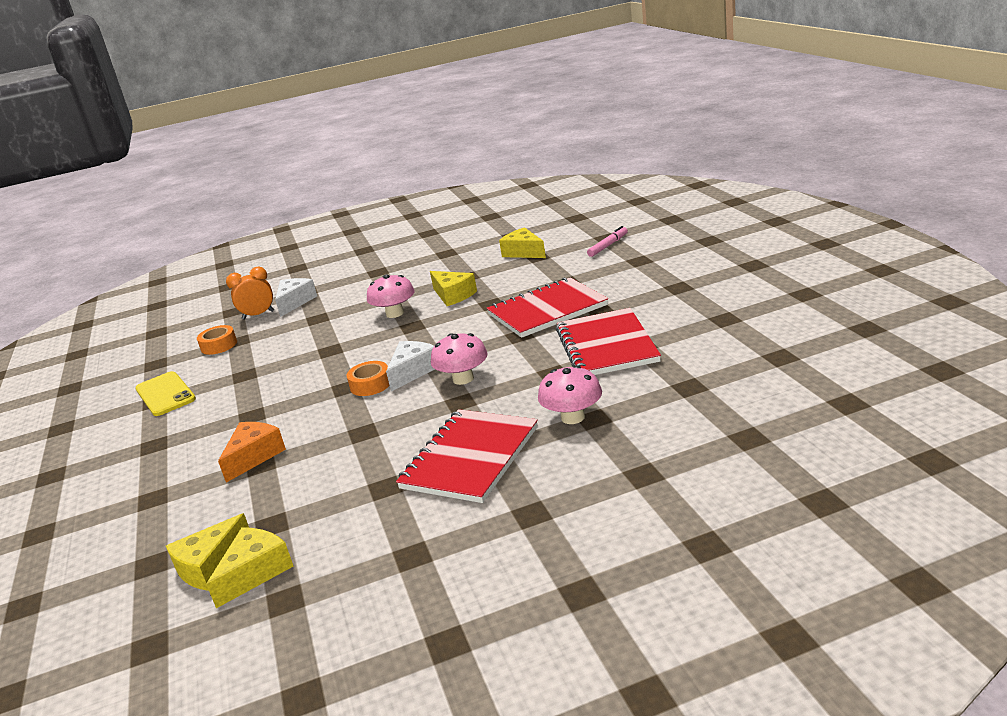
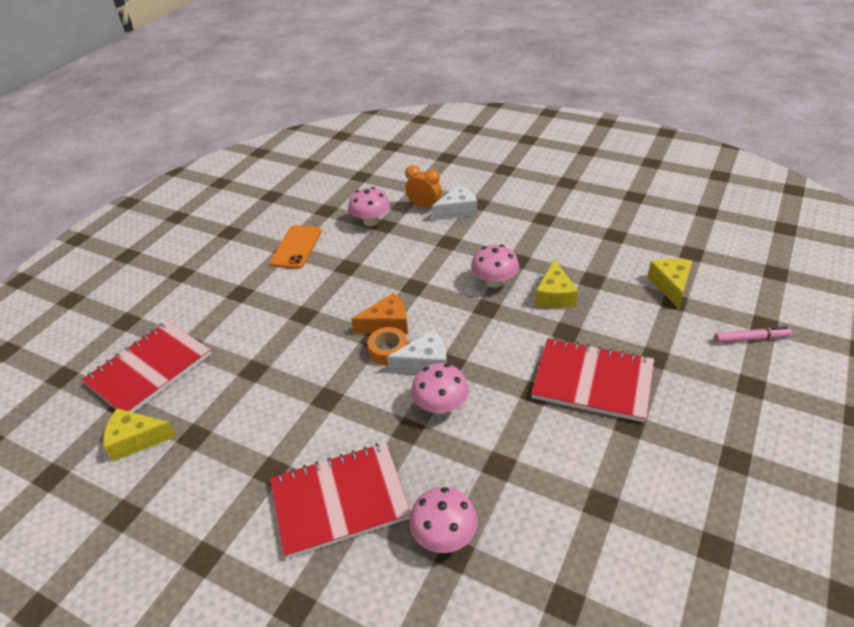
camera: 45 degrees right, 15 degrees up
(165, 394) = (296, 247): yellow phone -> orange phone
(219, 345) = (371, 221): orange tape -> pink mushroom
(254, 456) = (259, 359): orange cheese -> orange cheese (387, 324)
(255, 572) = (141, 472): yellow cheese -> none
(606, 345) = (575, 475): red notebook -> red notebook (149, 369)

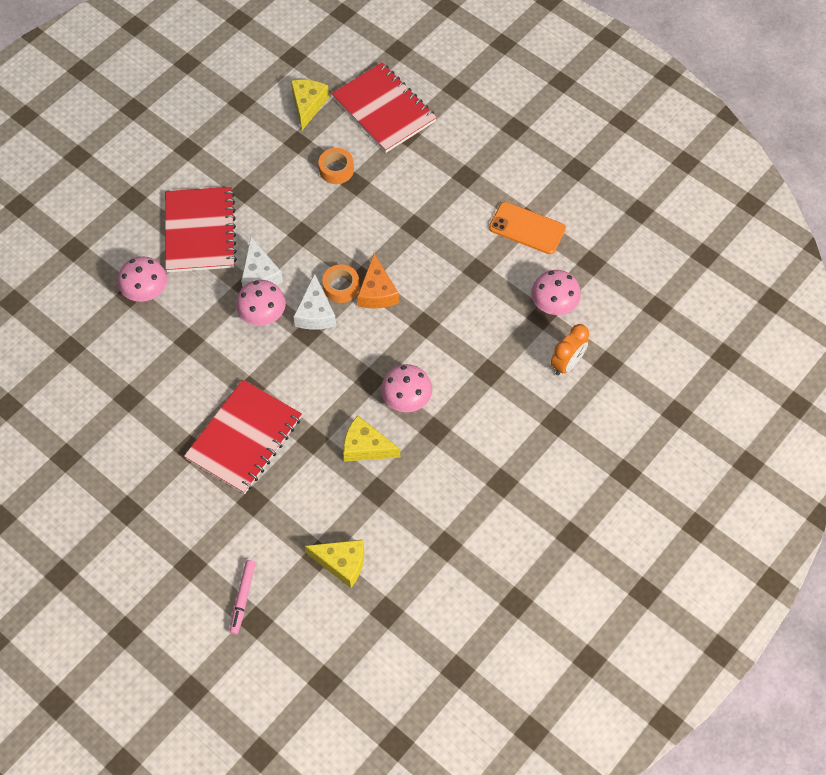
camera: 100 degrees right, 20 degrees up
(235, 390) = (336, 169): none -> orange tape
(458, 210) = (547, 396): white cheese -> white cheese (260, 274)

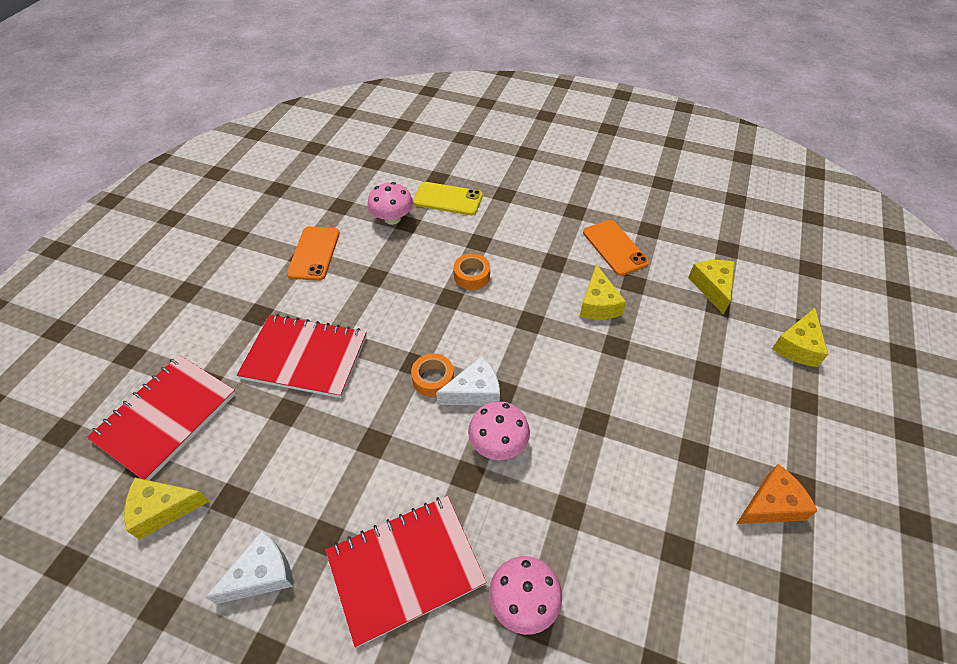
camera: 110 degrees left, 10 degrees down
(243, 598) = (797, 346): pink marker -> yellow cheese
(244, 438) = (650, 404): red notebook -> red notebook (305, 357)
(260, 274) = (446, 467): white cheese -> white cheese (262, 574)
(336, 169) = (269, 438): orange tape -> orange tape (472, 276)
(377, 292) = (427, 346): orange cheese -> orange cheese (771, 504)
(406, 399) = (534, 289): pink mushroom -> none
(432, 497) = (614, 247): none -> orange phone
(567, 363) = (448, 199): orange clock -> yellow phone

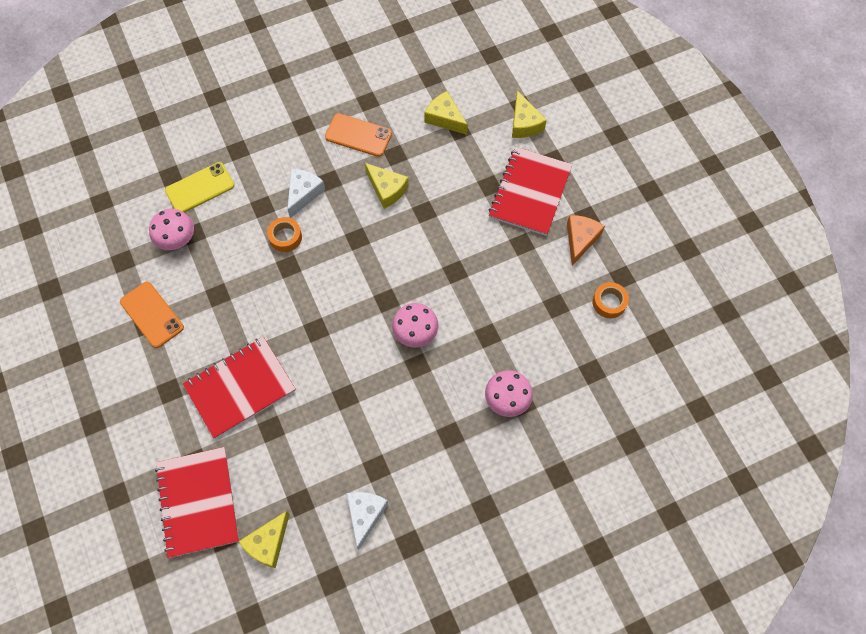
camera: 45 degrees left, 15 degrees up
(405, 568) = (435, 440): red notebook -> red notebook (530, 192)
(433, 379) = (337, 329): orange tape -> orange tape (609, 302)
(474, 392) = (371, 314): white cheese -> white cheese (303, 194)

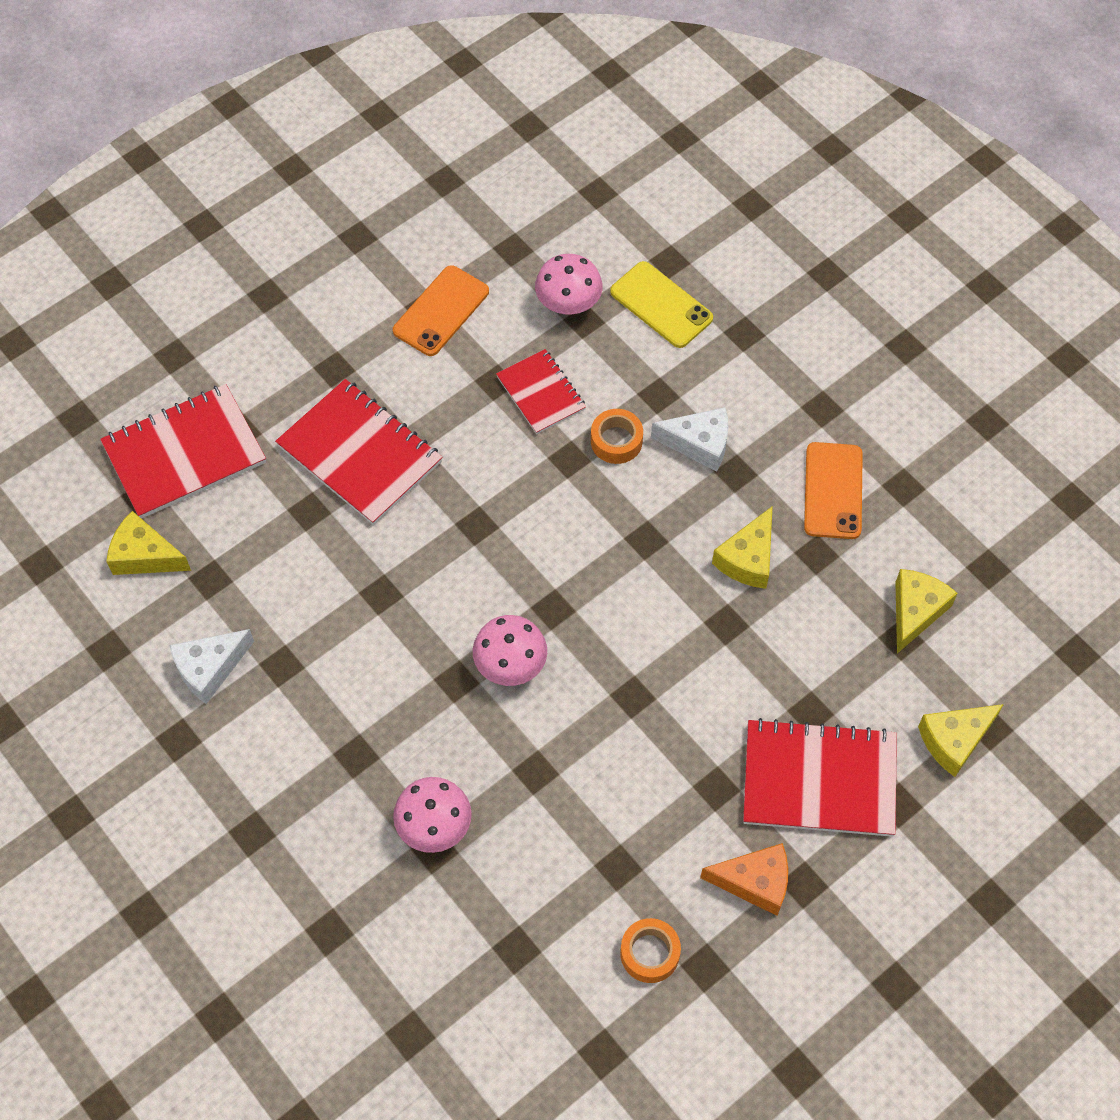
camera: 75 degrees right, 5 degrees down
(236, 270) = (541, 393): none -> red notebook
(365, 515) = (209, 669): white cheese -> white cheese turned 150 degrees clockwise

